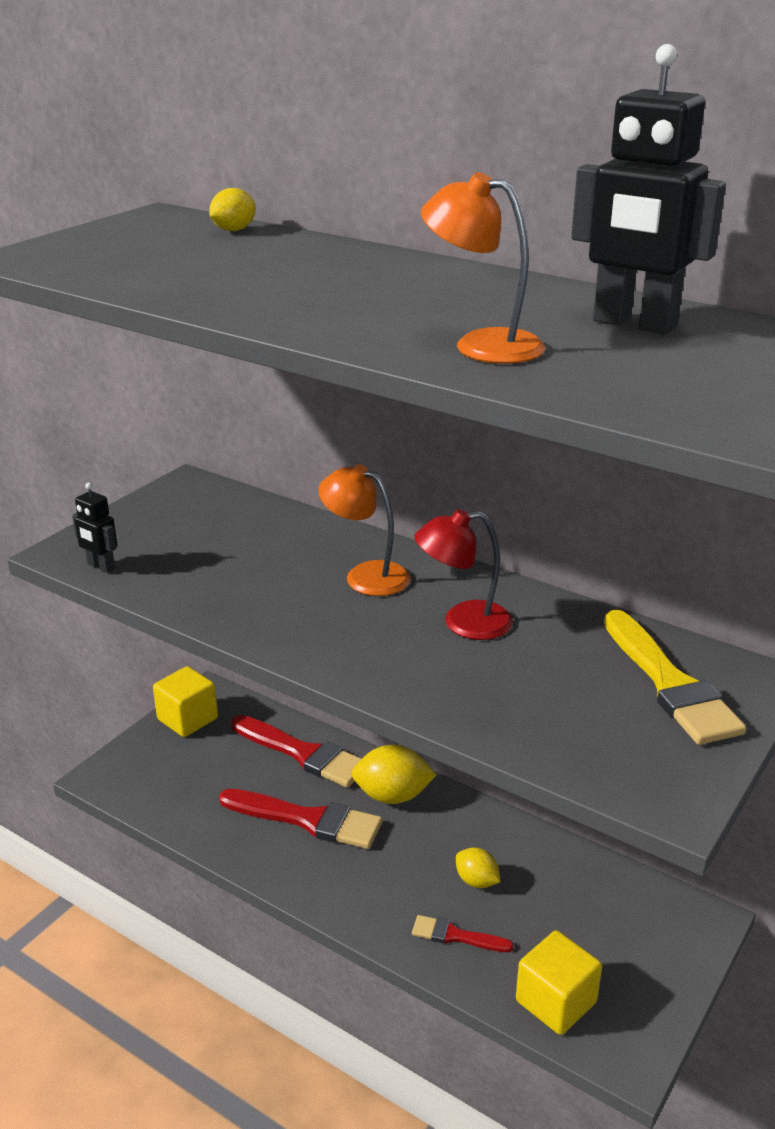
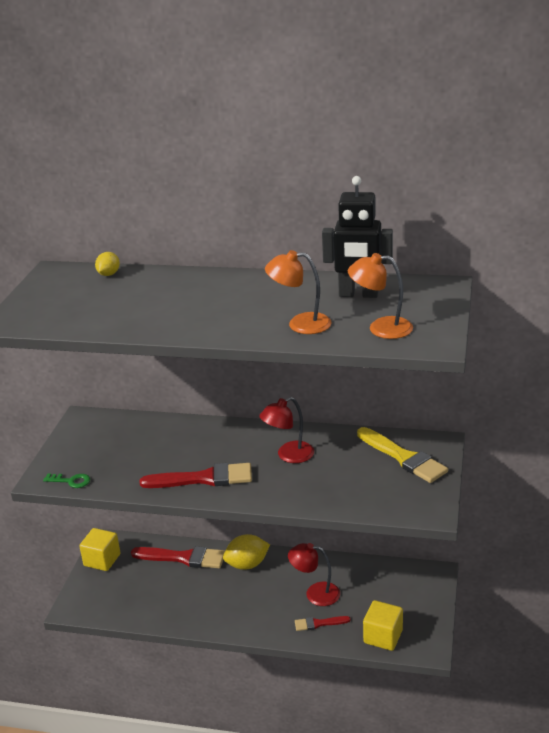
camera: 20 degrees left, 0 degrees up
(101, 566) = (71, 481): black robot -> green key
(308, 820) = (208, 592): red brush -> red brush (204, 478)
(366, 575) = (222, 444): orange lamp -> orange lamp (381, 328)
(476, 881) = (315, 593): yellow lemon -> red lamp

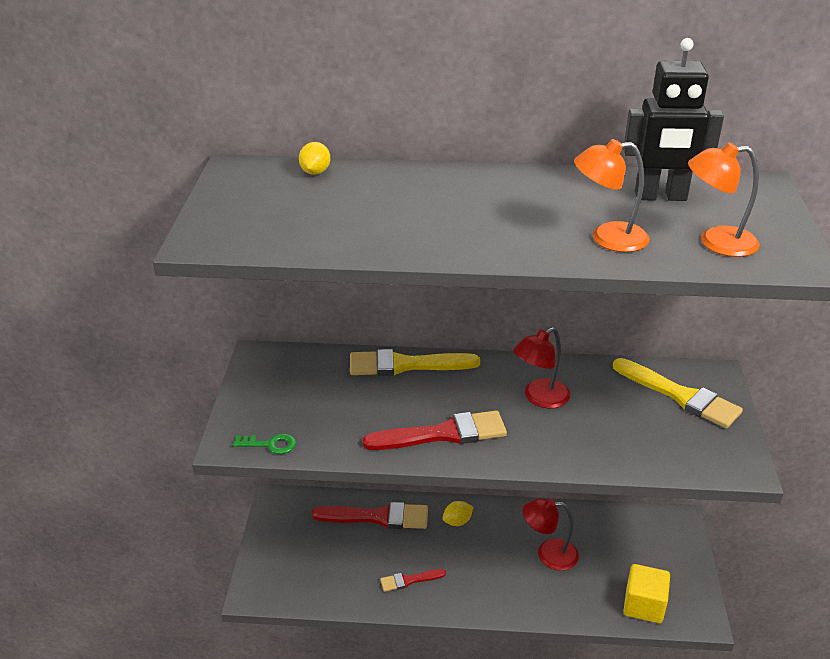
camera: 10 degrees left, 5 degrees up
(102, 560) = (277, 525): yellow cube -> none
(192, 428) = (405, 365): none -> yellow brush
(247, 564) = (457, 521): yellow lemon -> yellow lemon, size x0.59
(319, 623) = (563, 593): red brush -> red brush (409, 580)

